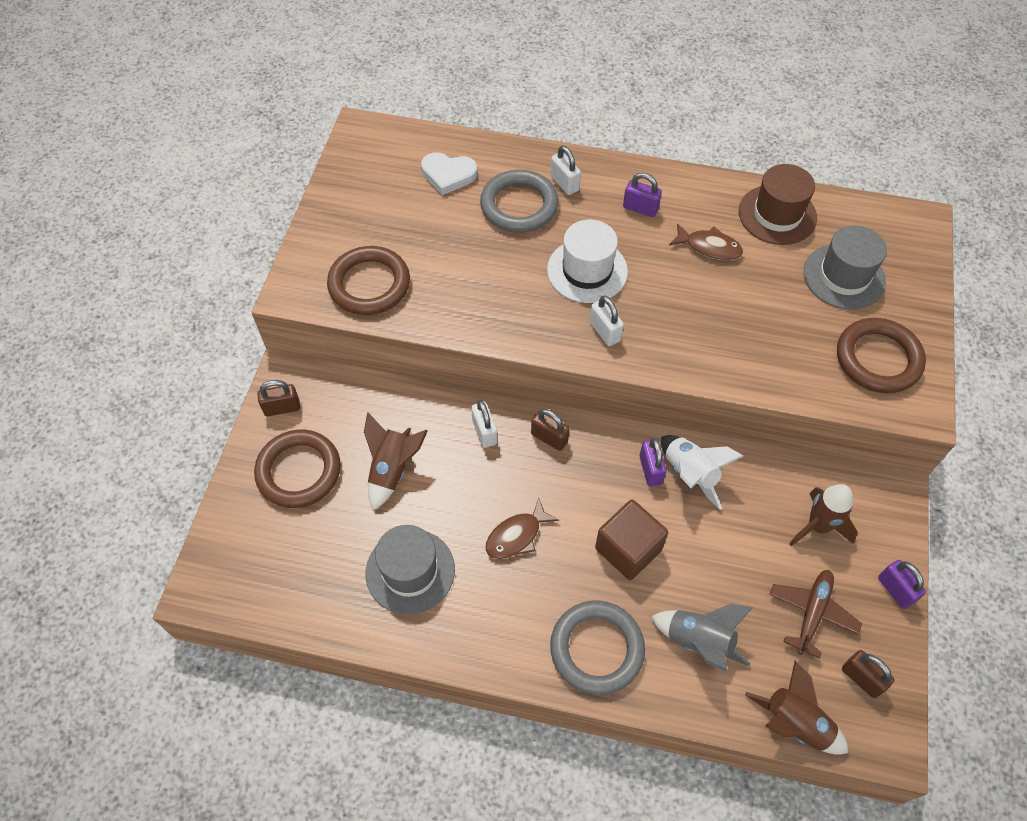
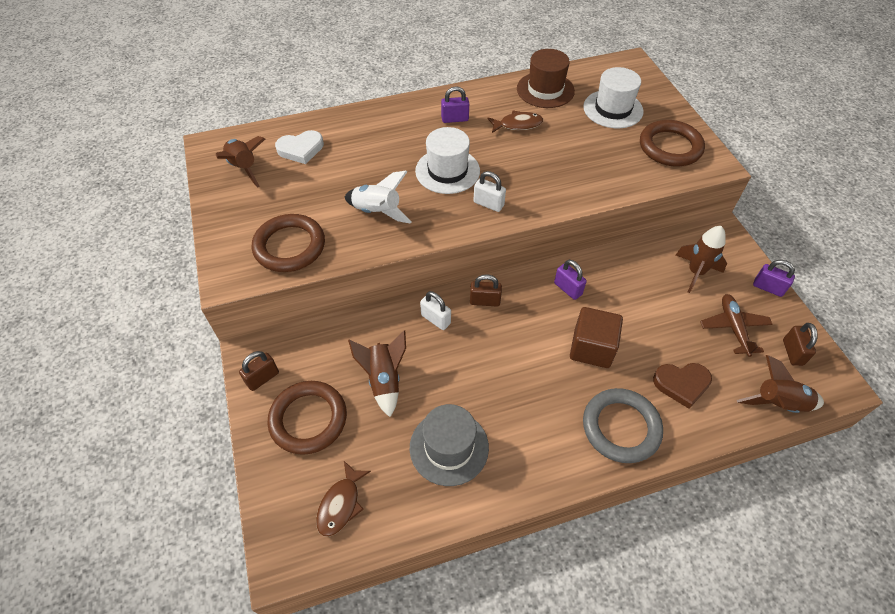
camera: 30 degrees left, 5 degrees down
(378, 173) = (244, 168): none -> brown rocket
(516, 536) = (509, 379): brown fish -> brown fish (341, 504)
(519, 205) = (368, 149): grey ring -> none
(564, 183) = (391, 123): white padlock -> none
(690, 474) = (595, 279): white rocket -> white rocket (377, 212)
(699, 641) = (681, 384): grey rocket -> brown heart
(844, 276) = (613, 109): grey hat -> white hat
(861, 678) = (792, 352): brown padlock -> brown padlock turned 75 degrees clockwise

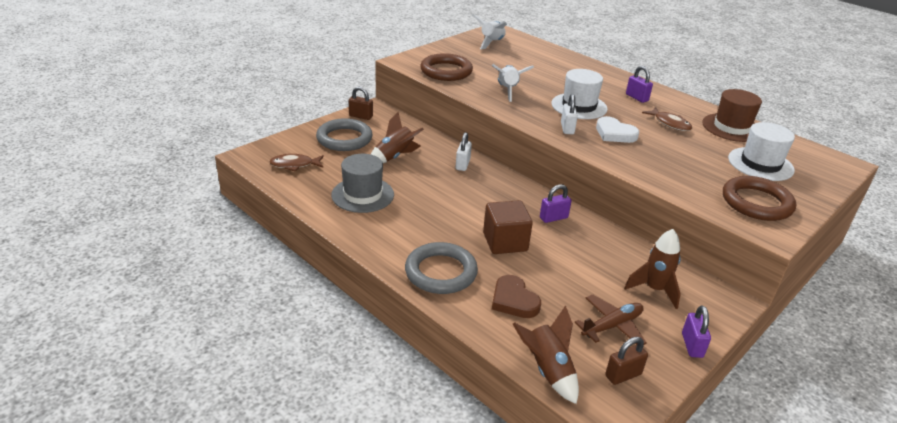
camera: 60 degrees right, 20 degrees down
(244, 168) = (491, 43): brown rocket -> white rocket
(301, 149) = (530, 54): white heart -> white heart (614, 133)
(308, 419) = (344, 139): brown ring -> grey ring
(484, 301) = (500, 181): brown padlock -> none
(568, 289) = (553, 218): purple padlock -> purple padlock turned 45 degrees clockwise

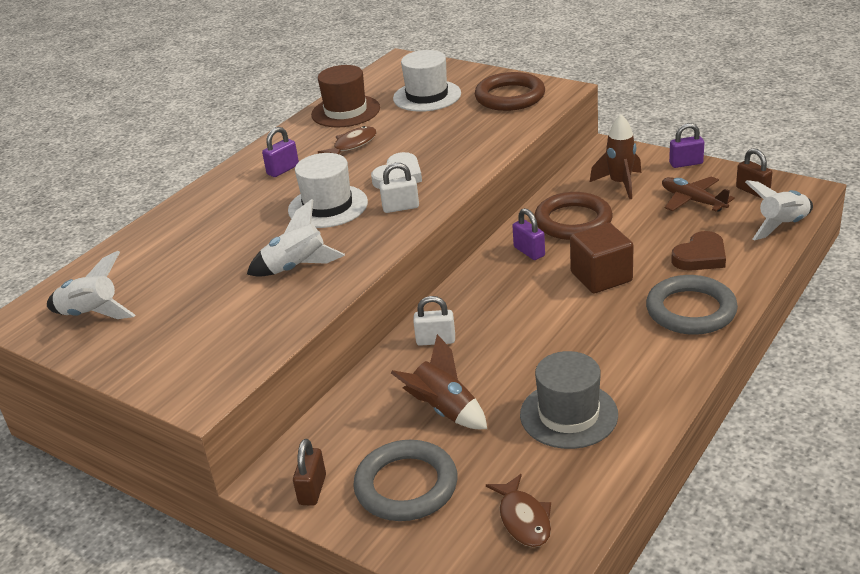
camera: 95 degrees left, 0 degrees up
(446, 71) = (236, 339): brown ring -> brown ring (573, 221)
(547, 371) = (782, 226): brown rocket -> white rocket

